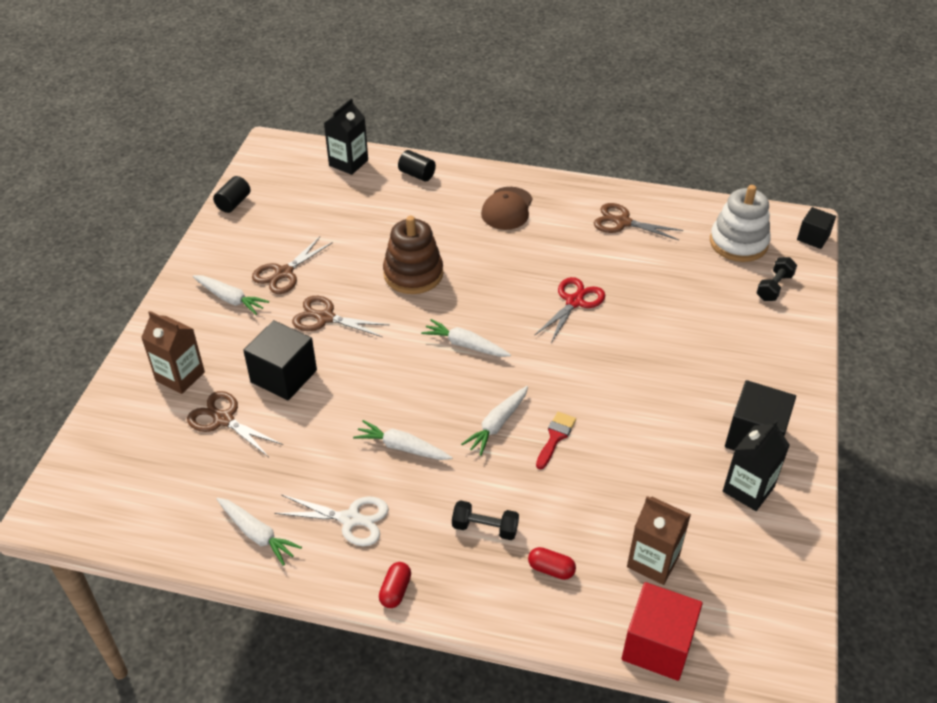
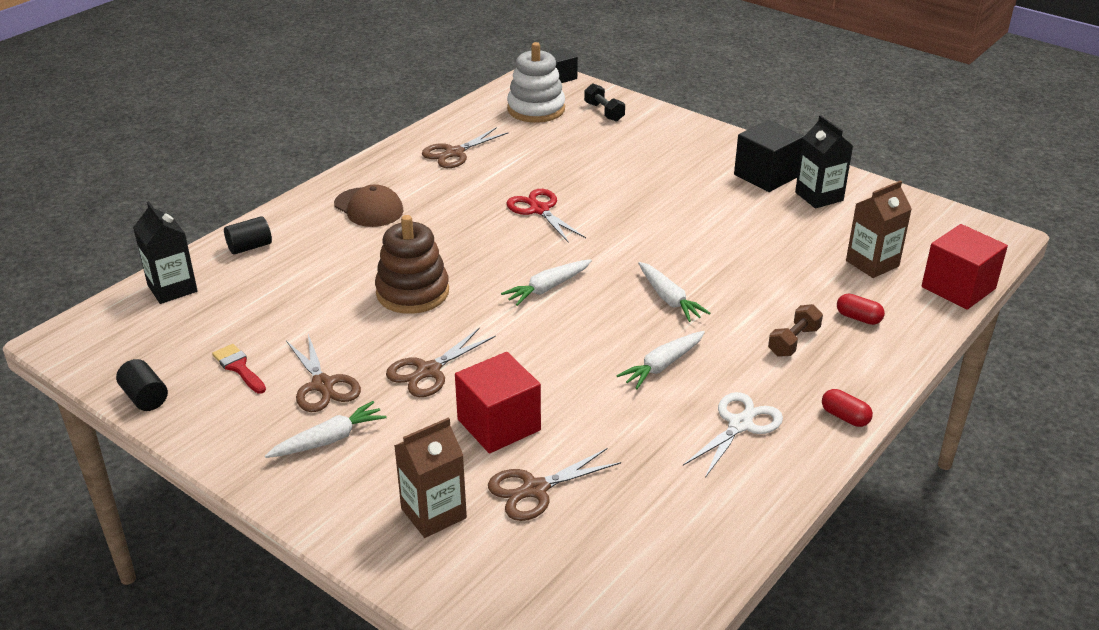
camera: 65 degrees left, 10 degrees down
(257, 534) = (726, 499): white carrot -> none
(284, 376) = (499, 425): black cube -> red cube
(485, 528) = (793, 341): black dumbbell -> brown dumbbell
(551, 569) = (858, 318): red capsule -> red capsule turned 75 degrees clockwise
(555, 437) = (706, 271): red brush -> red brush (238, 367)

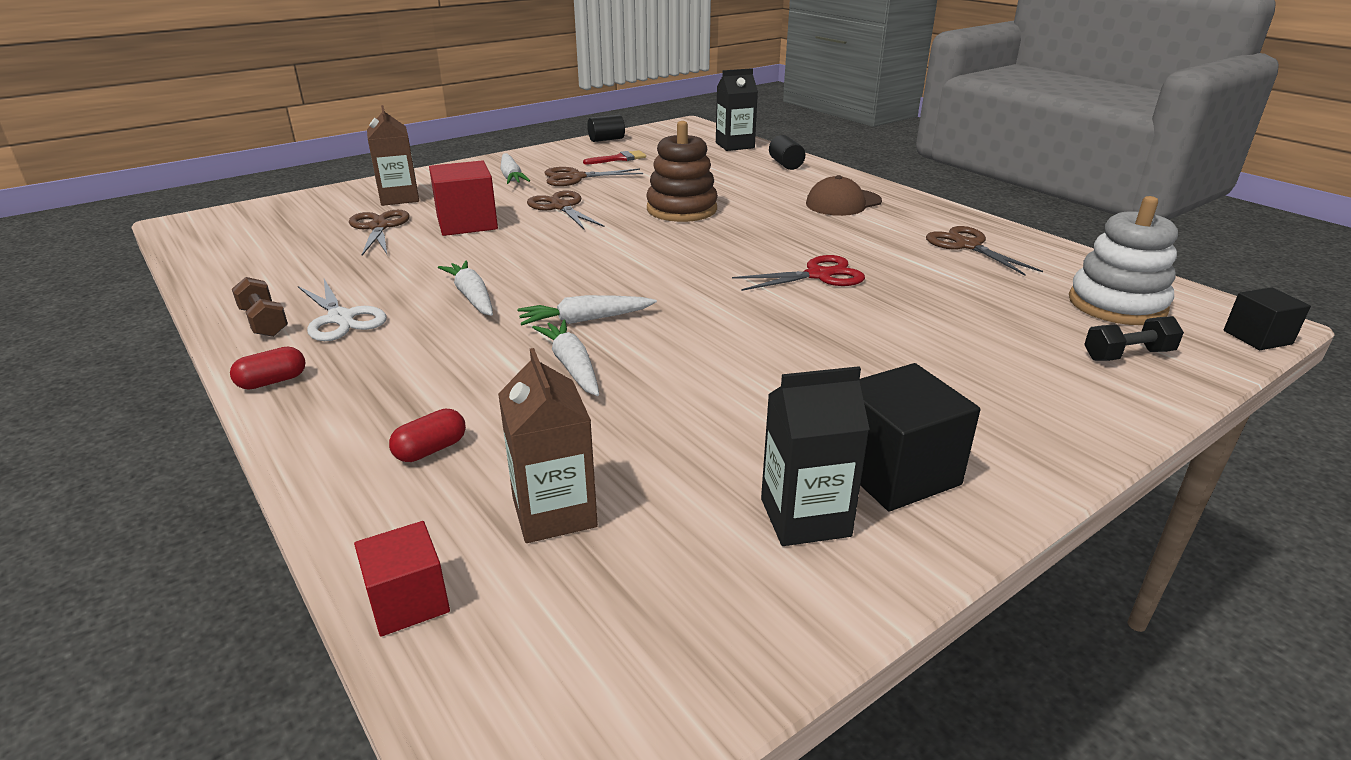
camera: 105 degrees right, 5 degrees down
(548, 288) = (651, 261): white carrot -> white carrot (572, 366)
(793, 341) = (433, 382): brown dumbbell -> brown dumbbell (264, 322)
(958, 288) = (408, 601): red cube -> red cube, size x0.60

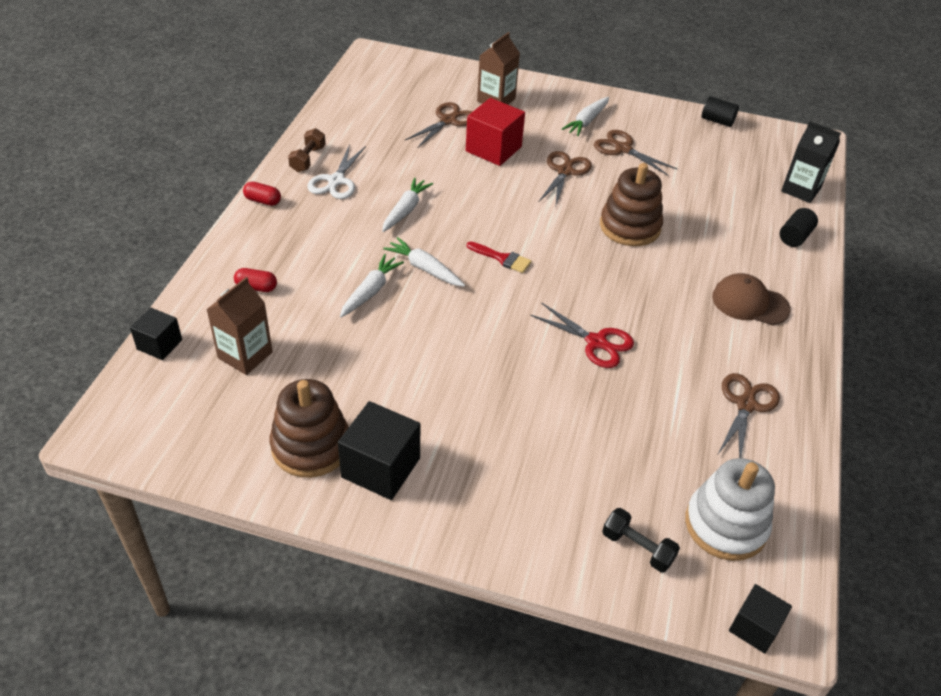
camera: 50 degrees right, 15 degrees up
(408, 601) = (159, 344): red cube -> black cube
(619, 159) = (686, 148): red brush -> red brush (502, 258)
(805, 517) = (311, 446): black carton -> brown stacking toy

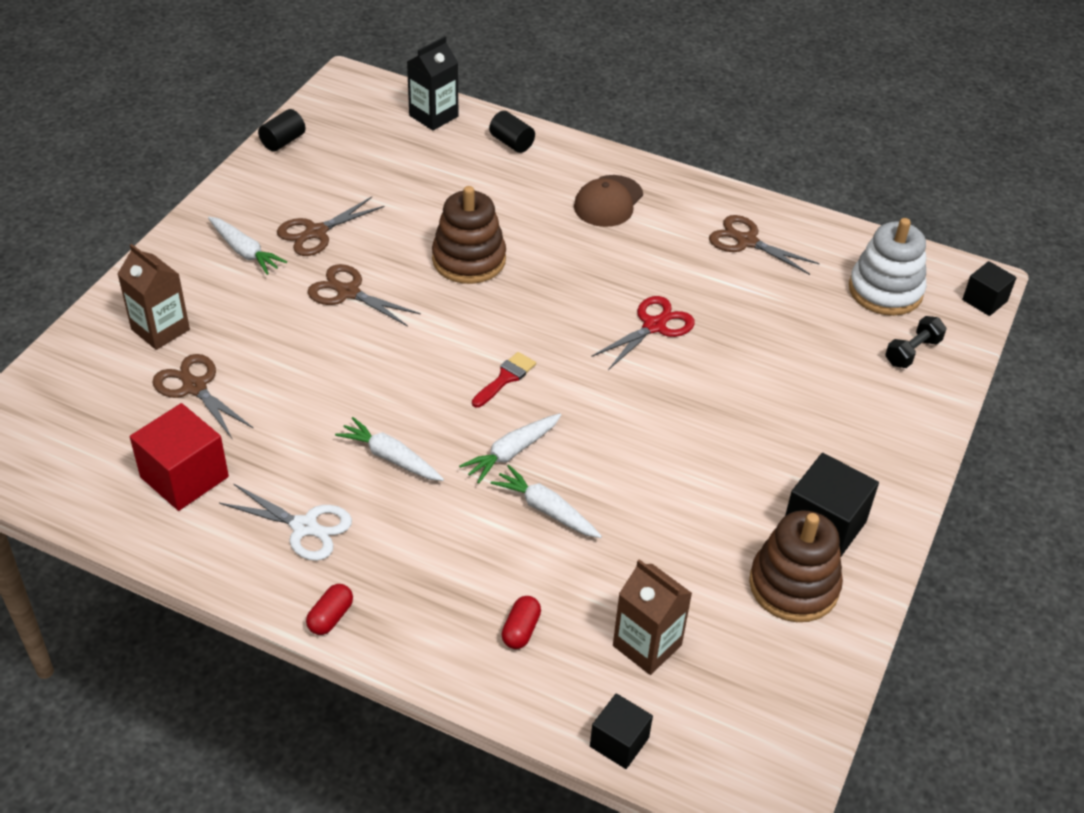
camera: 80 degrees left, 0 degrees up
(308, 159) = (240, 557): brown dumbbell -> none
(493, 149) = (279, 351): red cube -> red cube (184, 477)

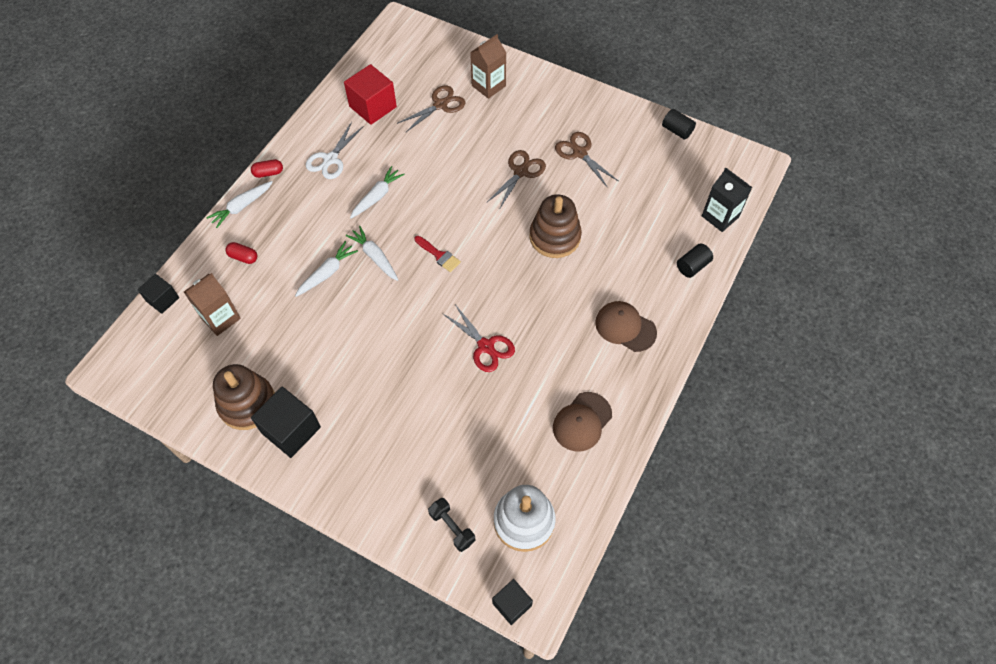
camera: 95 degrees right, 15 degrees up
(245, 251) = (559, 118): white carrot -> white carrot (242, 207)
(330, 617) = (268, 173): red capsule -> red capsule turned 45 degrees counterclockwise
(746, 241) = (582, 422): brown scissors -> brown cap

